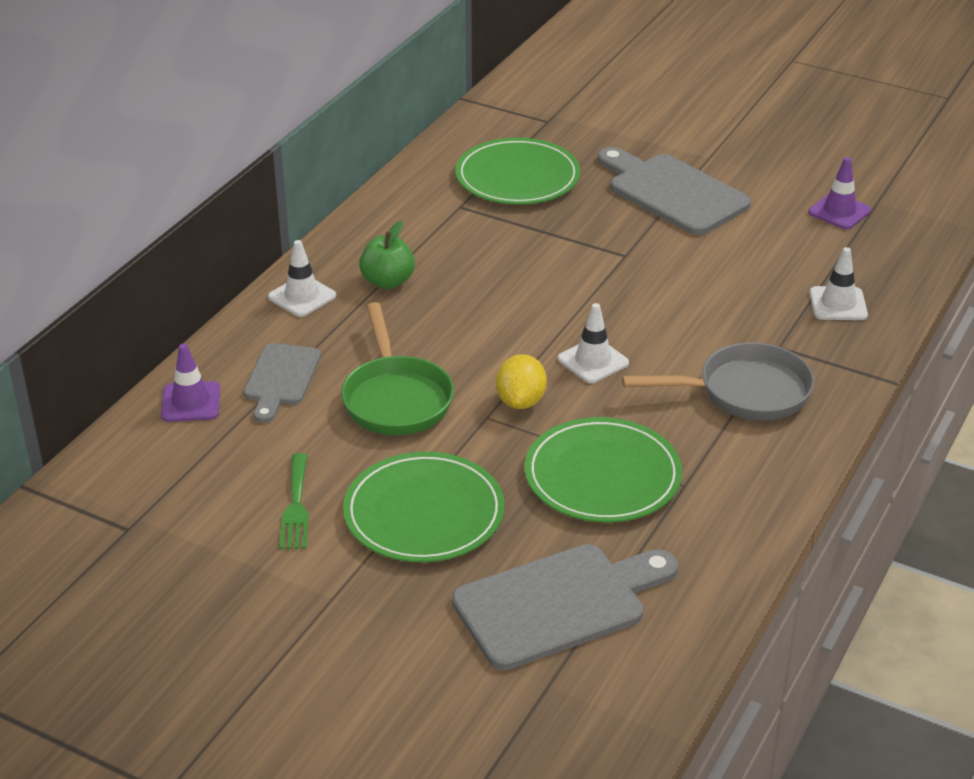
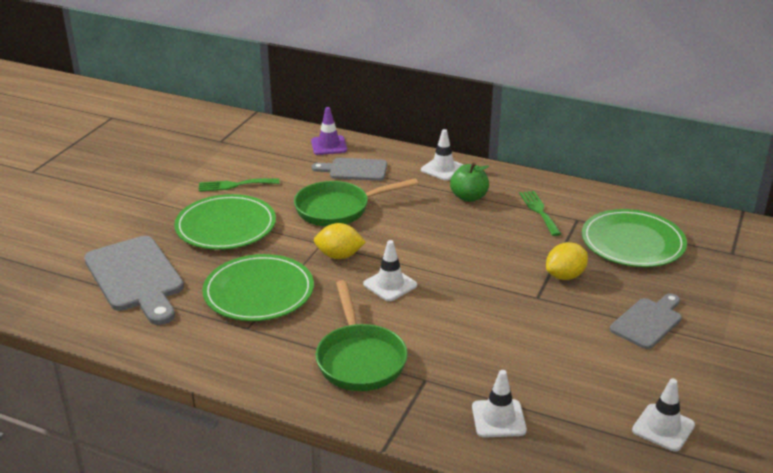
camera: 85 degrees right, 5 degrees down
(435, 231) = (539, 211): none -> green fork
(583, 231) = (565, 276): none -> yellow lemon
(672, 192) = (648, 322): grey cutting board -> grey cutting board, size x0.60
(745, 392) = (360, 359): grey pan -> green pan
(839, 211) = (663, 428): purple traffic cone -> white traffic cone

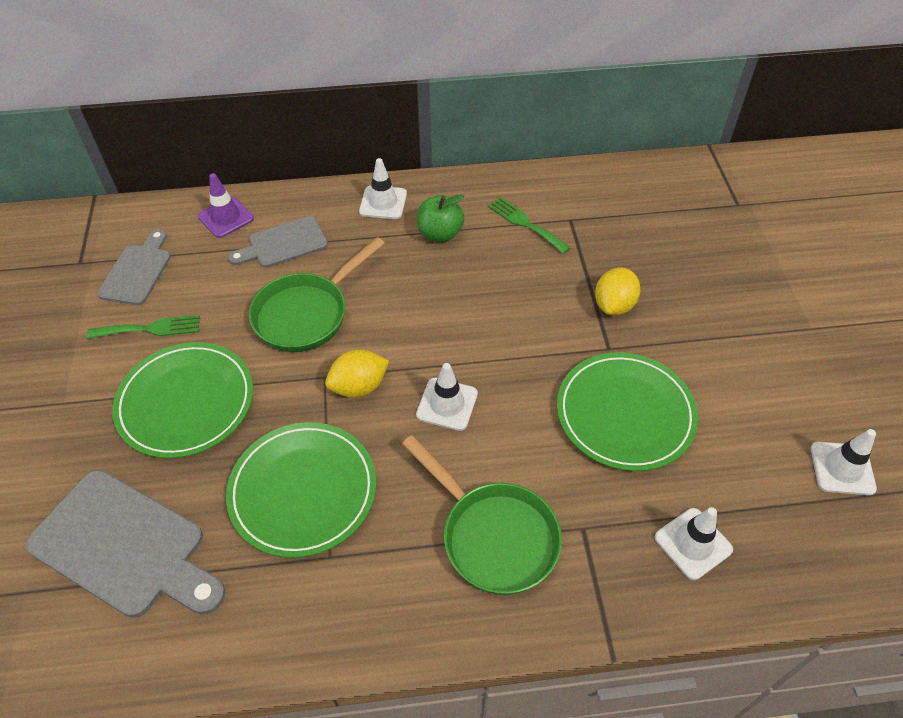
camera: 30 degrees left, 20 degrees up
(234, 185) = (150, 329): green fork -> green fork turned 150 degrees counterclockwise
(632, 242) = (643, 229): green plate -> green plate (625, 413)
(648, 322) = (731, 331): grey cutting board -> grey cutting board (137, 271)

